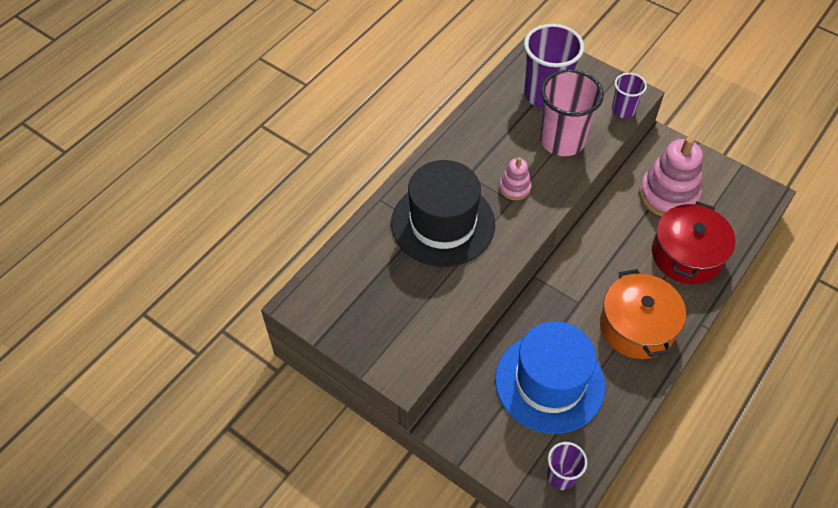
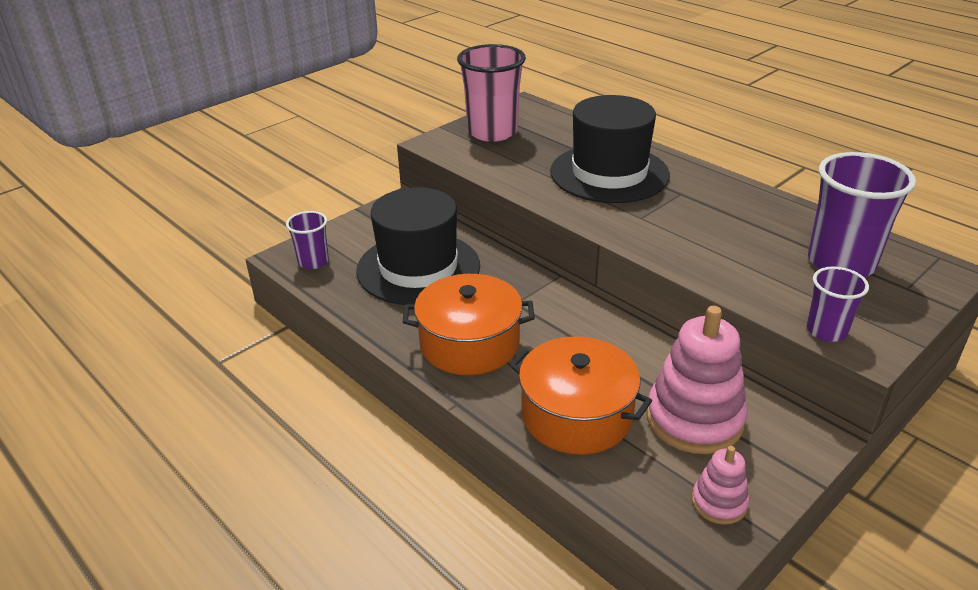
camera: 100 degrees right, 20 degrees down
(514, 188) = (661, 221): pink stacking toy -> pink stacking toy (719, 502)
(549, 382) = (418, 268): blue hat -> black hat
(562, 141) = (749, 265): pink cup -> pink cup (492, 132)
(687, 255) = (576, 415): red pot -> orange pot

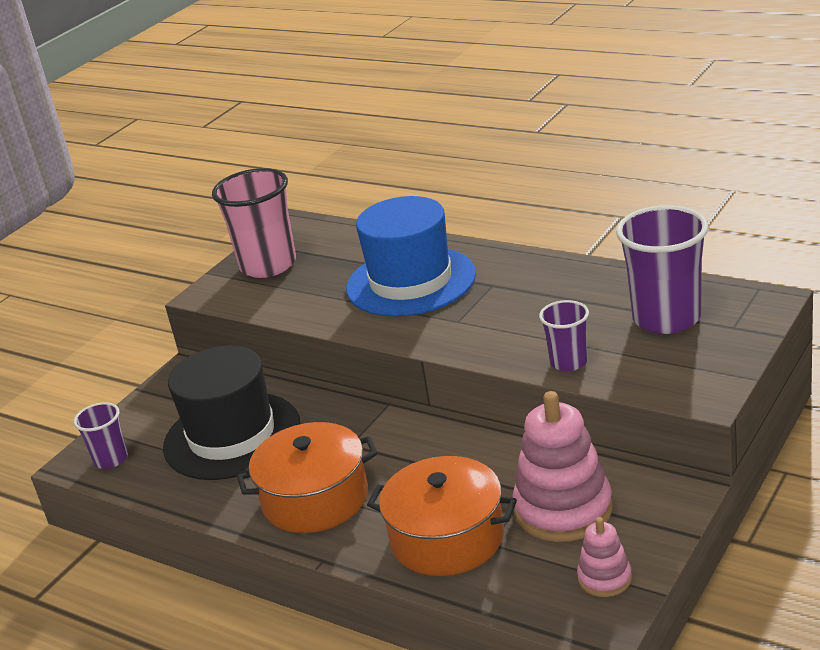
camera: 10 degrees left, 5 degrees down
(609, 173) = (411, 281): black hat -> blue hat
(826, 331) = (664, 389): purple cup -> purple cup (568, 362)

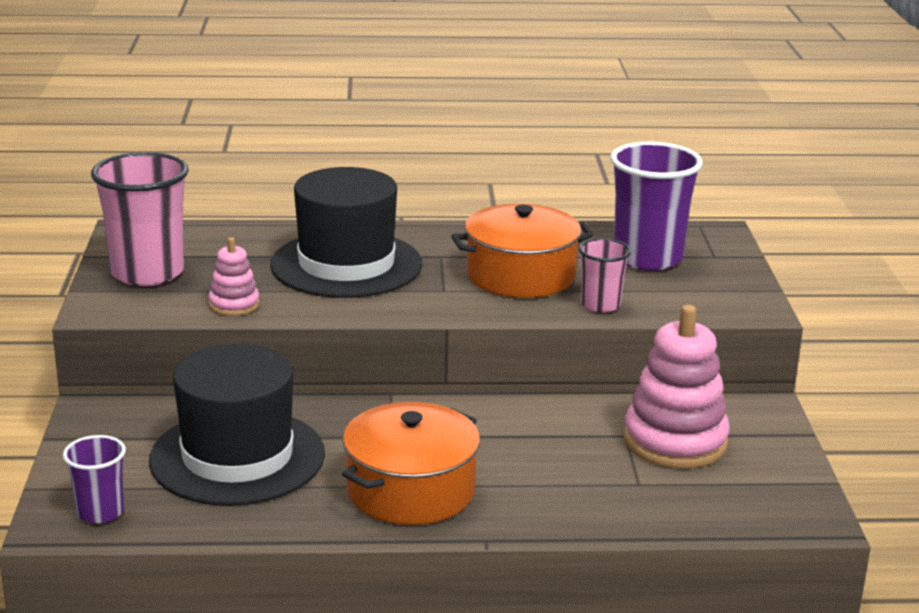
camera: 40 degrees left, 5 degrees down
(411, 281) = (346, 265): blue hat -> black hat
(447, 538) = (592, 489): orange pot -> orange pot (520, 275)
(568, 362) = (600, 305): purple cup -> pink cup
(604, 578) = (774, 484): pink stacking toy -> pink stacking toy (234, 305)

